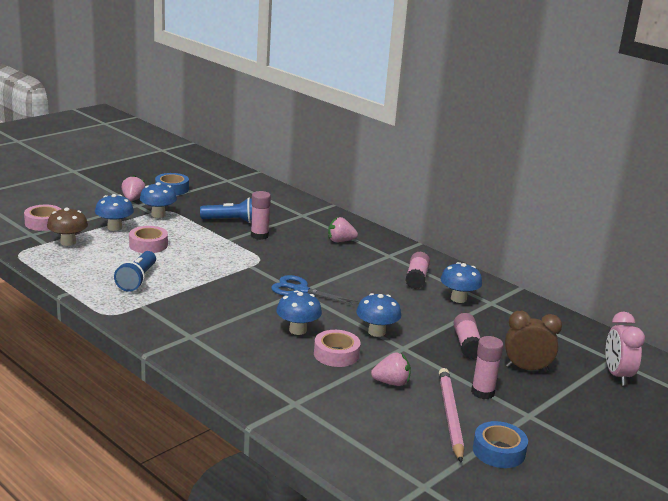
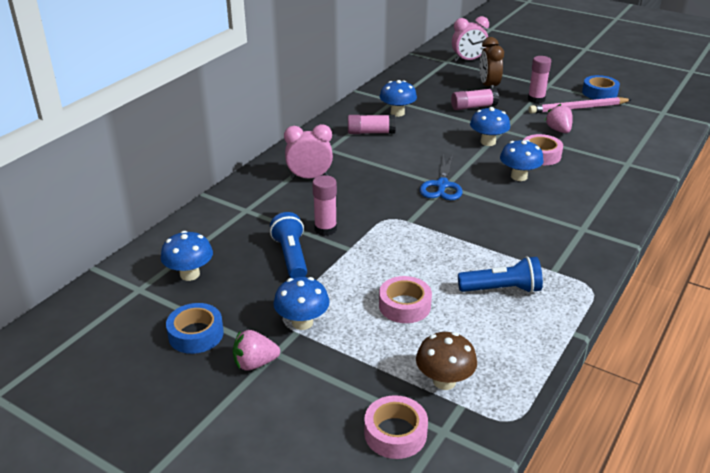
camera: 100 degrees left, 10 degrees up
(114, 227) = (369, 351): blue mushroom -> blue mushroom (190, 274)
(340, 241) = (309, 177): pink strawberry -> pink clock

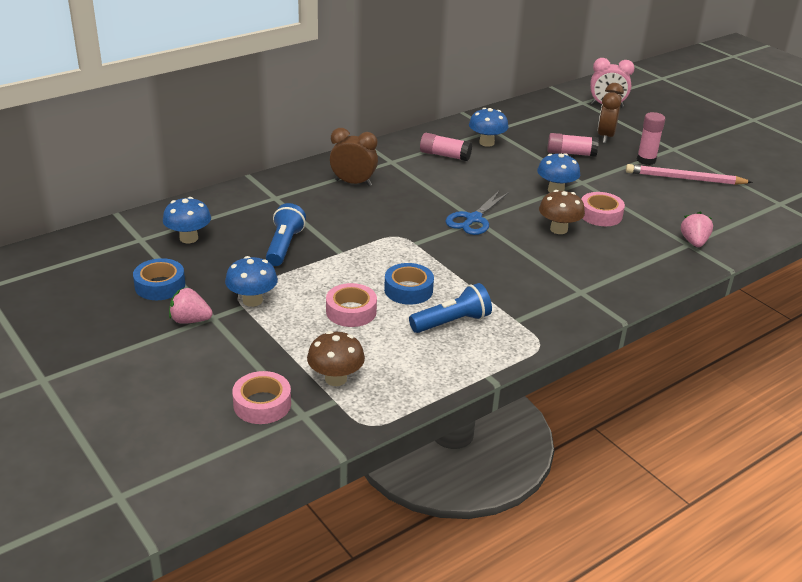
camera: 20 degrees right, 0 degrees up
(309, 177) = (353, 183): pink clock -> brown clock
(325, 229) = (332, 231): pink glue stick -> none
(502, 289) = (452, 322): blue flashlight -> blue flashlight turned 45 degrees counterclockwise
(519, 176) = (558, 229): blue mushroom -> brown mushroom
(558, 130) = (642, 195): pink strawberry -> pink strawberry (694, 242)
(599, 93) = (725, 168): blue tape -> blue tape (408, 290)

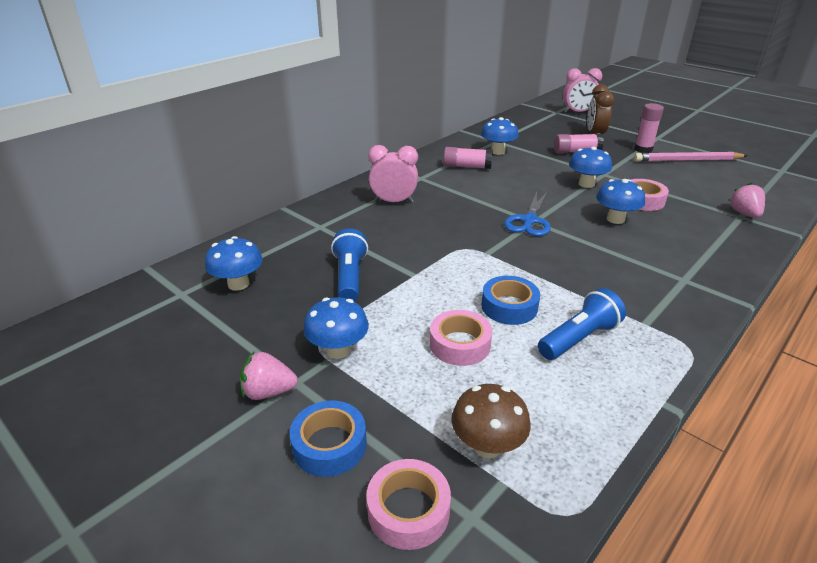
camera: 10 degrees left, 0 degrees up
(160, 285) = (218, 349): blue tape -> blue tape (329, 445)
(353, 183) = (393, 202): brown clock -> pink clock
(558, 229) = (615, 219): brown mushroom -> blue mushroom

